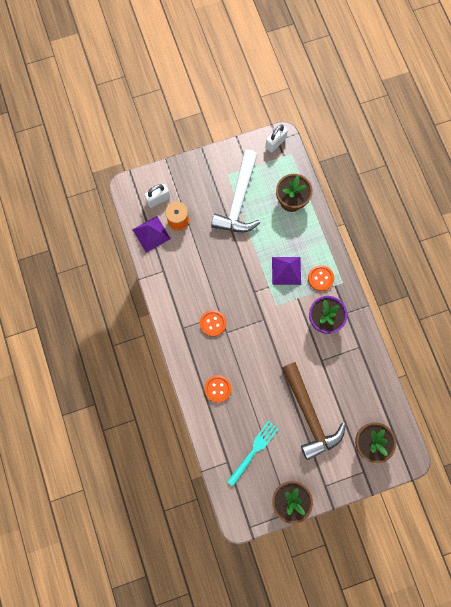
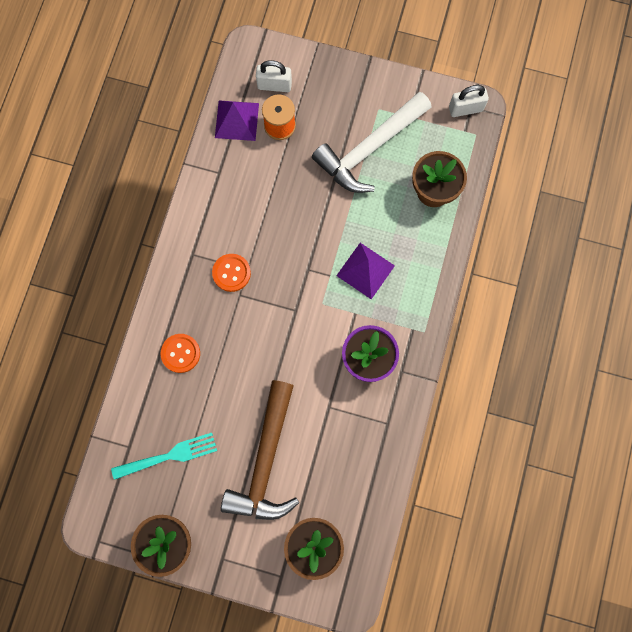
camera: 35 degrees right, 0 degrees up
(320, 278) = (401, 308): orange button -> none

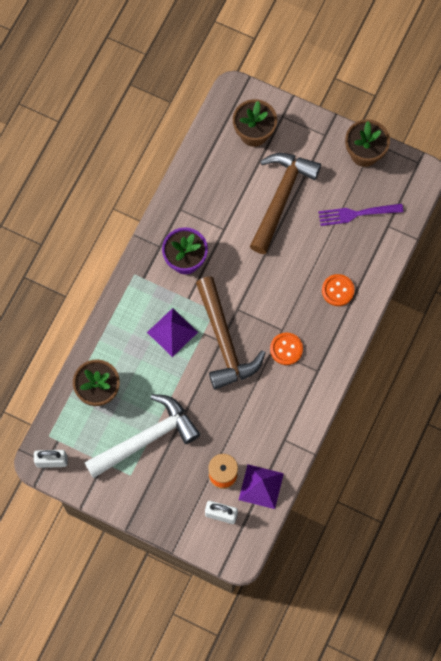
camera: 170 degrees left, 5 degrees down
(168, 456) = (357, 213): turquoise fork -> purple fork
(303, 270) = (224, 341): none -> brown hammer

